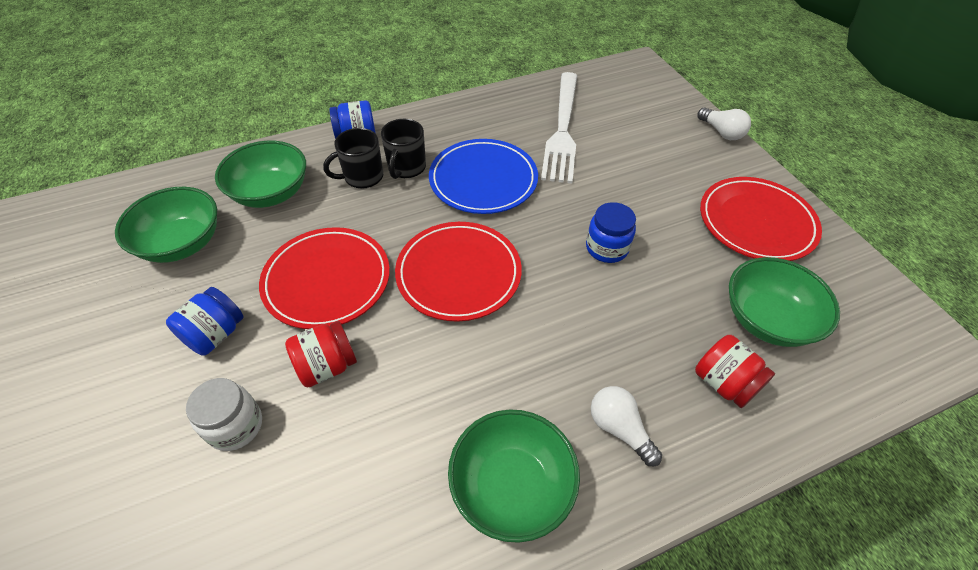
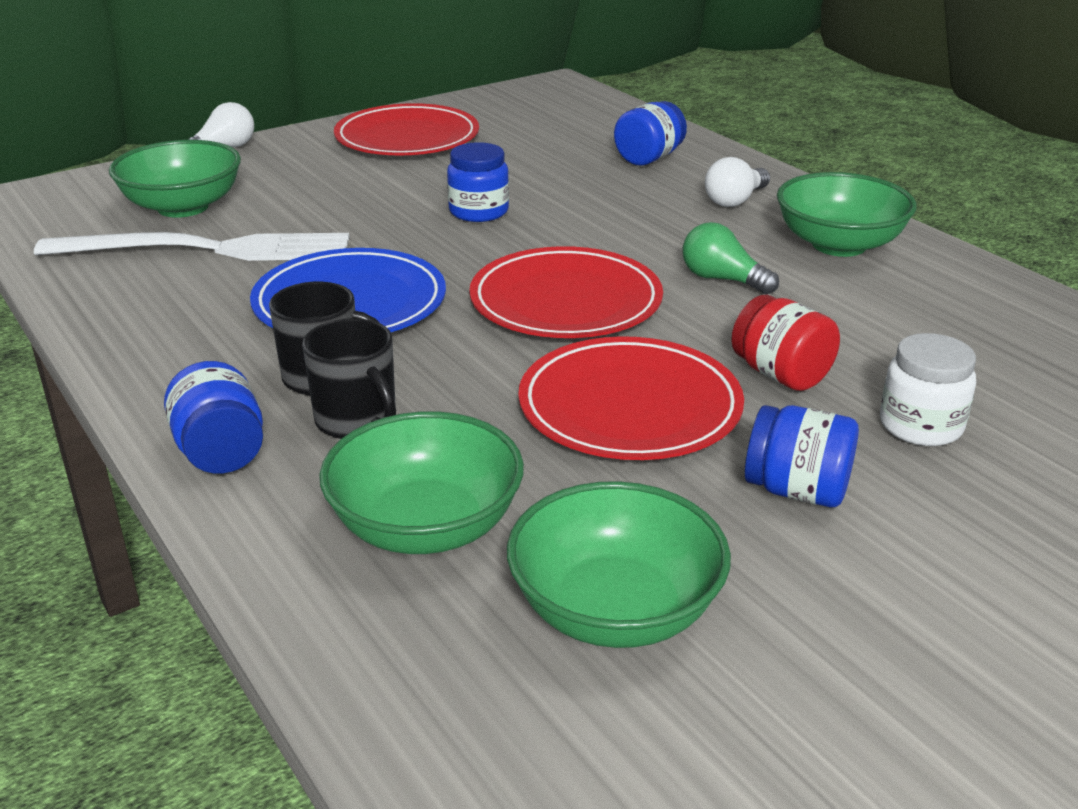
camera: 100 degrees left, 20 degrees down
(467, 372) = (722, 279): none -> green light bulb
(724, 383) = (649, 158): red jar -> blue jar
(767, 319) = (556, 139): green bowl -> green bowl (183, 207)

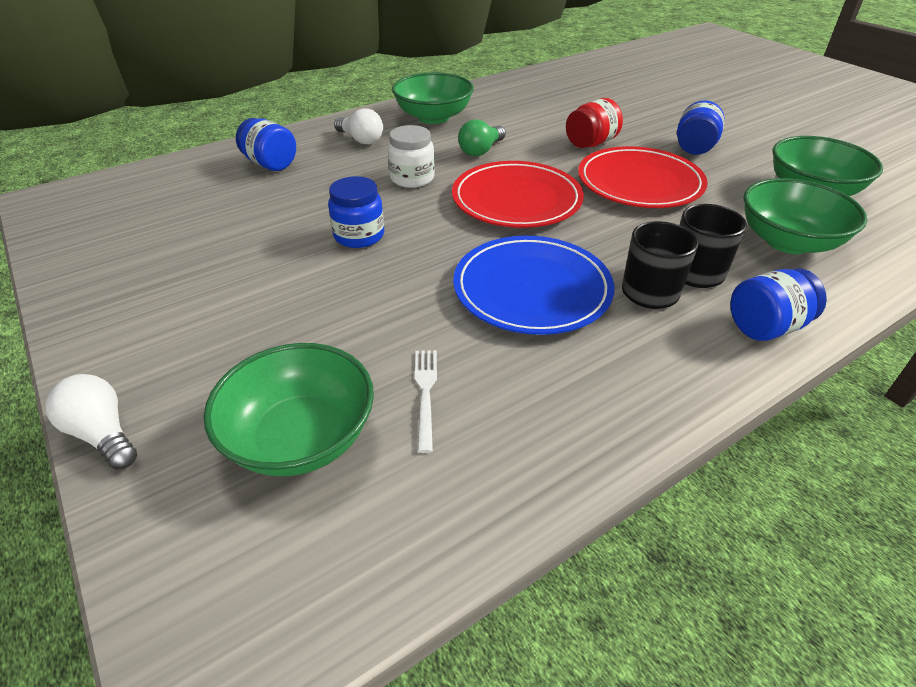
camera: 90 degrees left, 10 degrees up
(207, 250) = (425, 394): white fork -> white fork, size x0.41
(407, 138) = (152, 283): red plate -> none
(920, 426) = (626, 119): white jar -> white jar (412, 178)

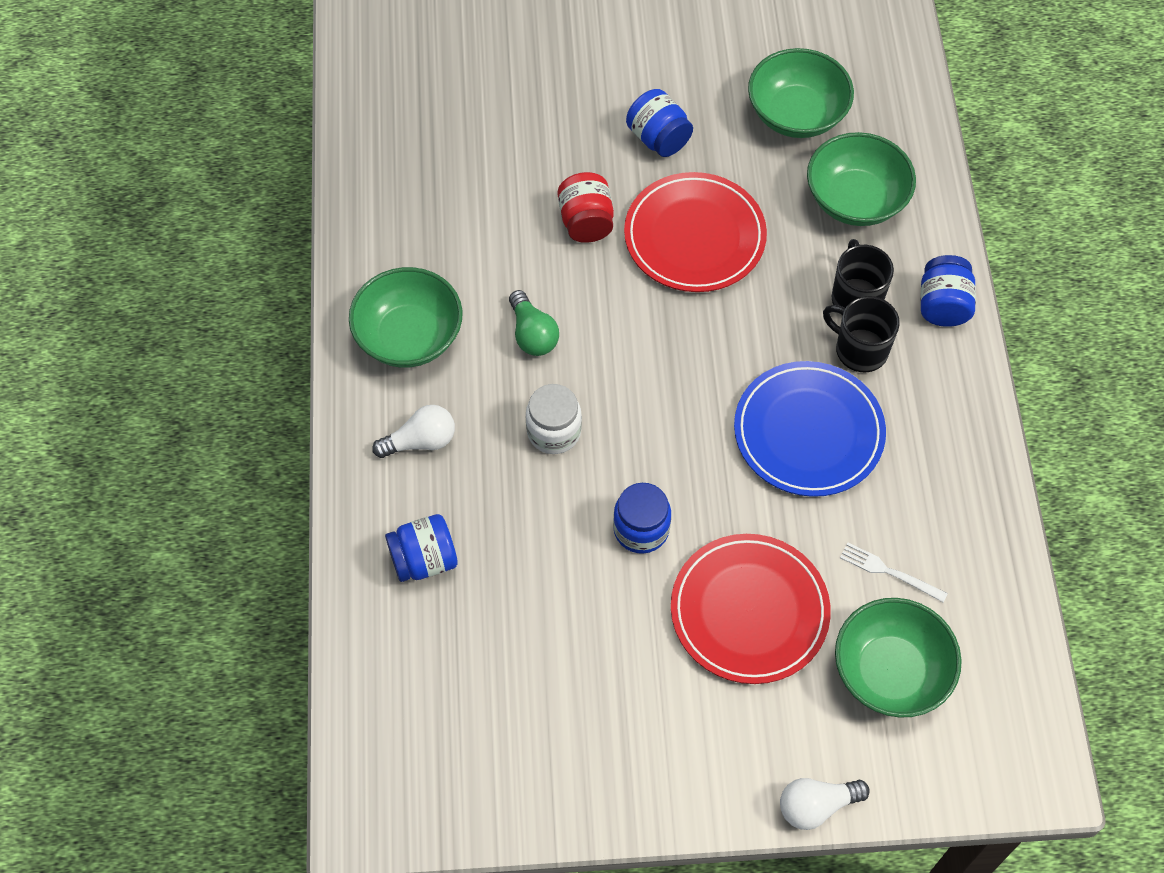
camera: 60 degrees left, 20 degrees up
(516, 200) = (659, 361): red plate -> red plate (749, 611)

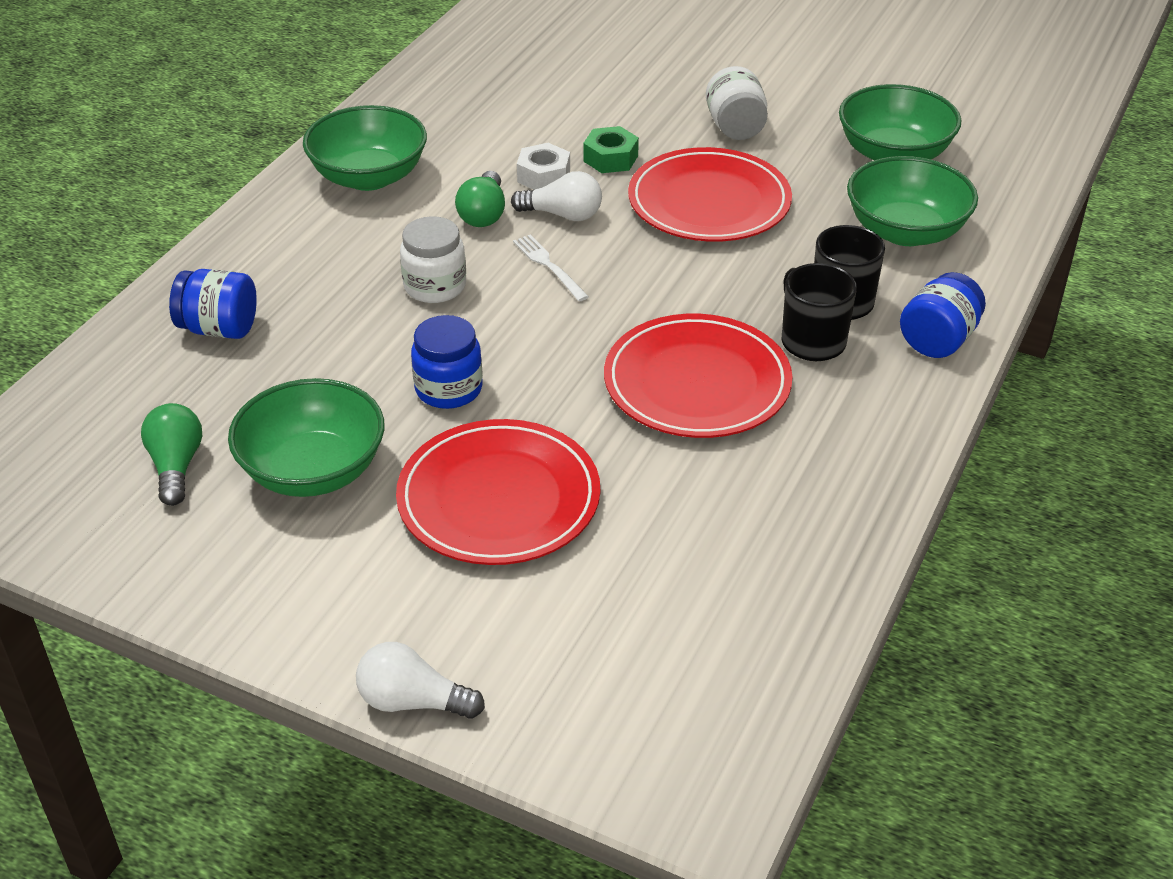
camera: 30 degrees right, 20 degrees down
(420, 441) = (304, 247): white light bulb -> white light bulb (562, 215)
(504, 706) = (176, 466): none -> green light bulb
(548, 268) = (544, 176): none -> white nut
(586, 222) = (610, 158): red jar -> green nut
(658, 138) = (735, 127): blue jar -> white jar
(808, 432) = (697, 383): blue plate -> red plate
(889, 572) = (686, 531): white fork -> white fork (549, 266)
(890, 671) = (610, 618): green bowl -> green bowl (313, 470)

